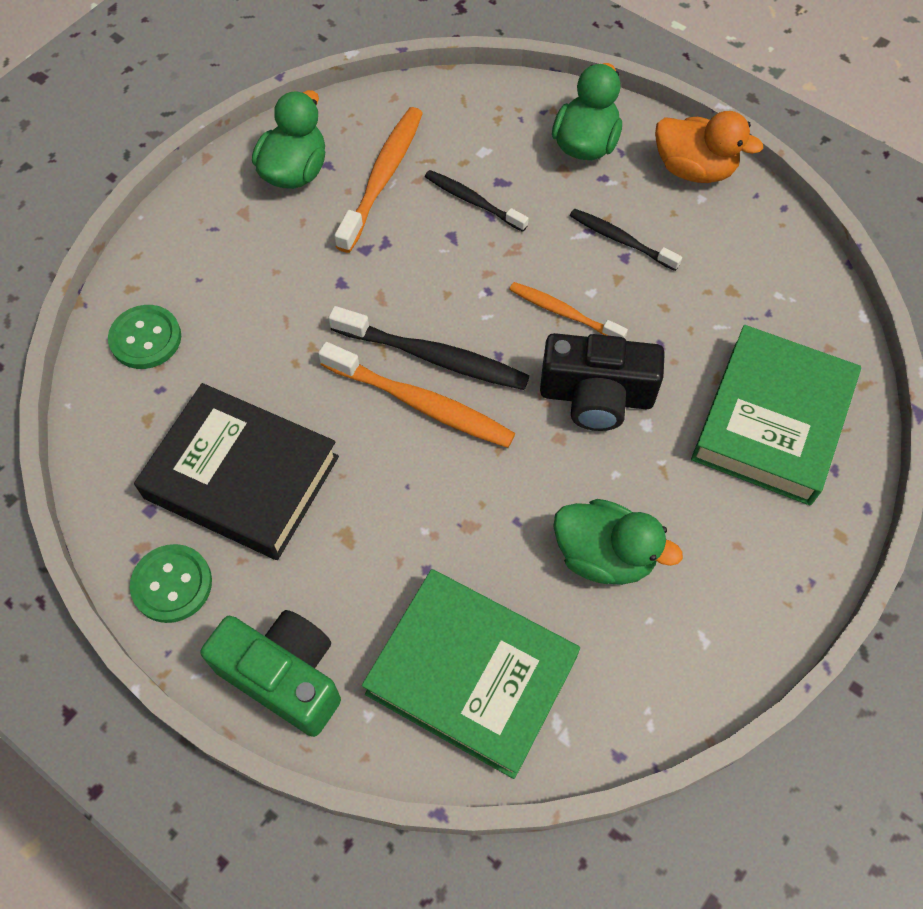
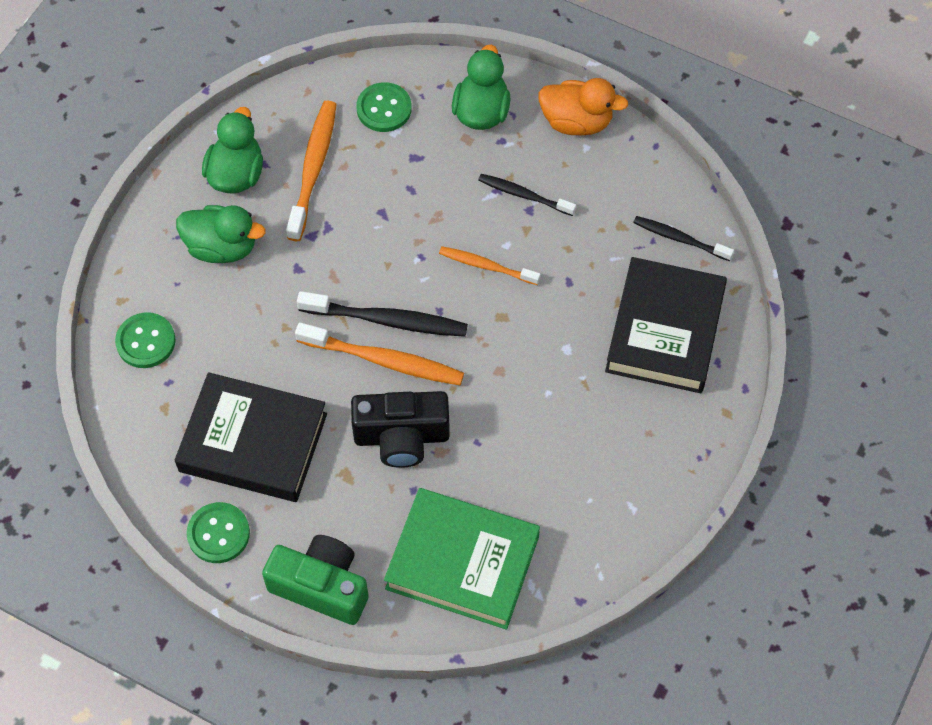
camera: 10 degrees left, 0 degrees up
(473, 201) = (394, 179): black toothbrush -> black toothbrush (679, 239)
(475, 126) = (384, 109): none -> green button
(596, 396) = (523, 332): black camera -> black camera (401, 437)
(604, 555) = (548, 457): green duck -> green duck (222, 247)
(772, 421) = (665, 331): green book -> black book

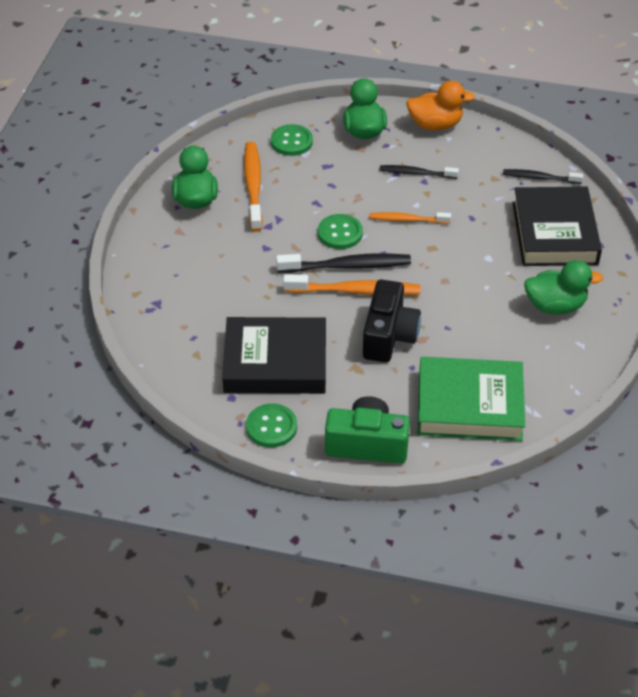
camera: 15 degrees left, 15 degrees down
(146, 341) = (165, 315): green button -> green button (340, 233)
(222, 247) = (202, 245): green duck -> green duck (555, 306)
(401, 437) = (389, 336): black camera -> black camera turned 60 degrees counterclockwise

